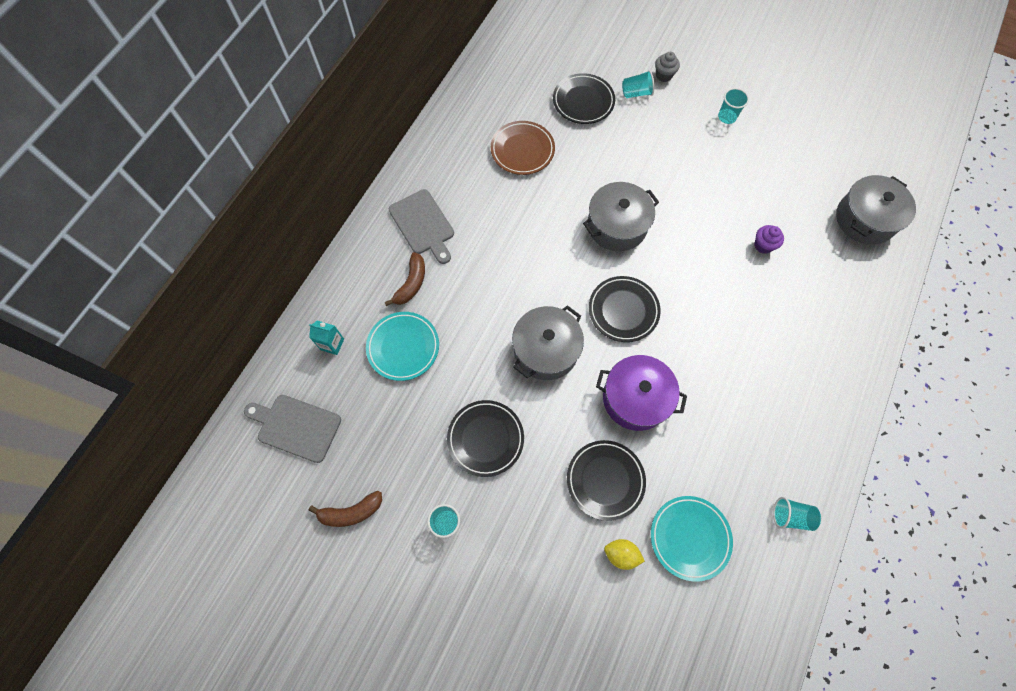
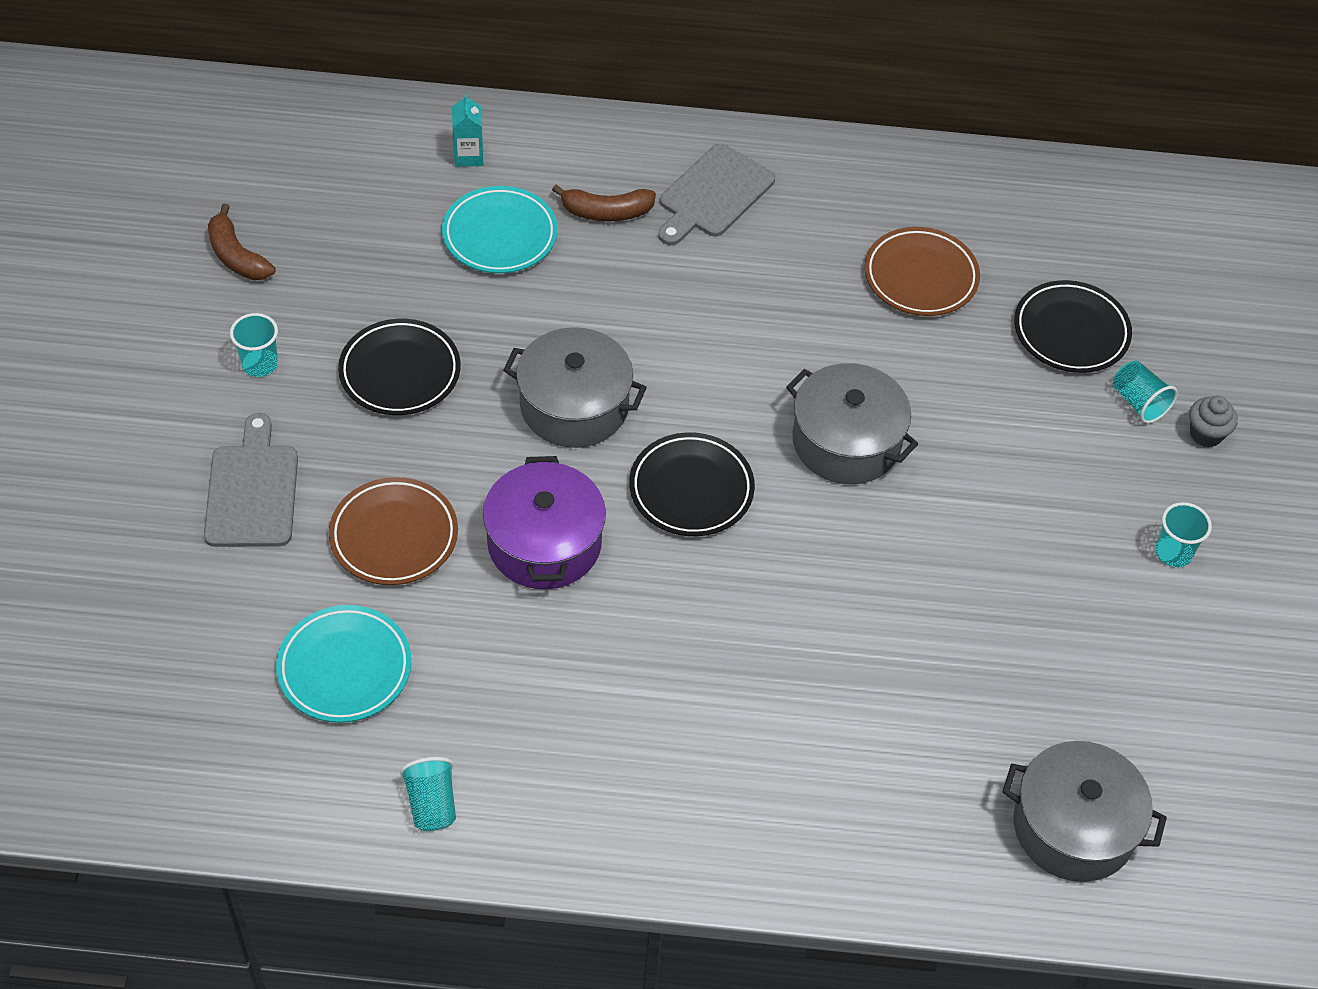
camera: 65 degrees right, 15 degrees down
(296, 427) = (331, 159): grey cutting board -> grey cutting board (252, 490)
(605, 480) = (394, 536): black plate -> brown plate
(621, 554) = (288, 584): yellow lemon -> none
(763, 245) = (923, 667): purple cupcake -> none

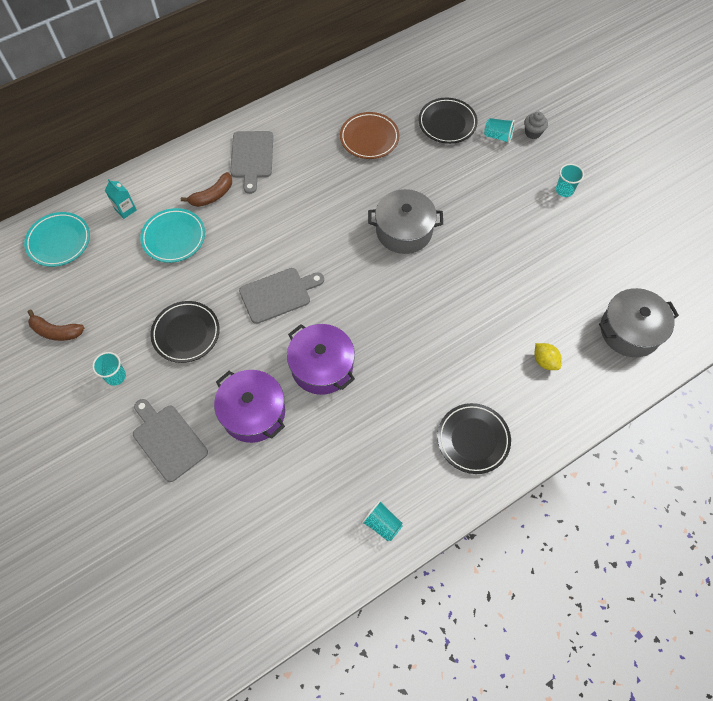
camera: 35 degrees left, 10 degrees up
(344, 668) = (287, 491): turquoise plate -> turquoise plate (59, 241)
(394, 536) = (253, 412): brown plate -> purple pot
(574, 406) = (278, 294): grey pot -> grey cutting board
(691, 489) = (361, 297): black plate -> black plate (473, 439)
(887, 770) = (544, 361): none -> yellow lemon

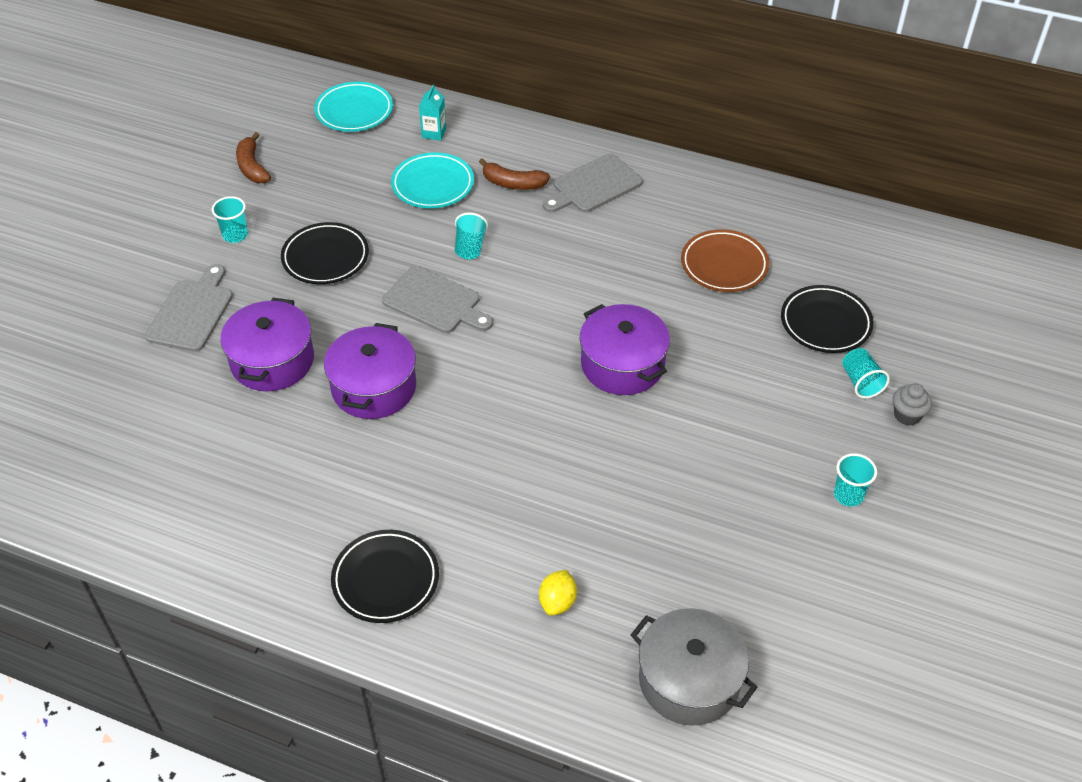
camera: 55 degrees right, 15 degrees down
(382, 523) = (214, 545): turquoise cup -> turquoise cup (470, 247)
(404, 231) = (622, 364): grey pot -> purple pot

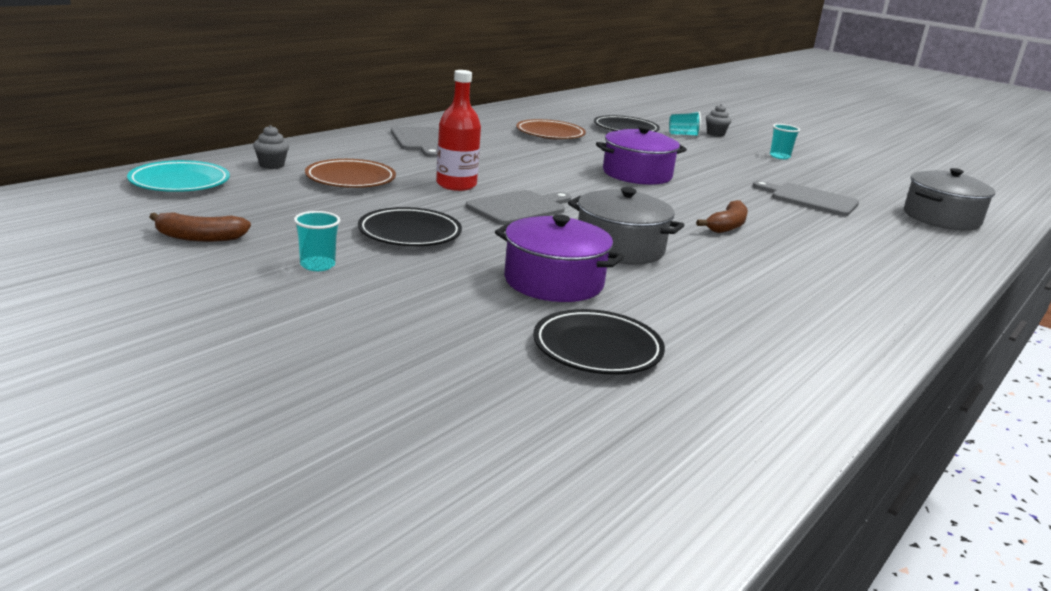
camera: 75 degrees left, 25 degrees down
(192, 312) = (436, 308): grey cutting board -> grey cutting board (810, 199)
(374, 387) = (619, 248): purple pot -> grey pot
(385, 579) = (864, 285): black plate -> black plate (597, 349)
(433, 185) = (350, 179): turquoise plate -> brown plate
(434, 133) = (271, 165): turquoise carton -> grey cupcake
(470, 247) = (456, 185): turquoise cup -> red bottle
(513, 183) = (386, 158): brown banana -> brown banana (727, 226)
(557, 602) = (879, 236): yellow lemon -> none

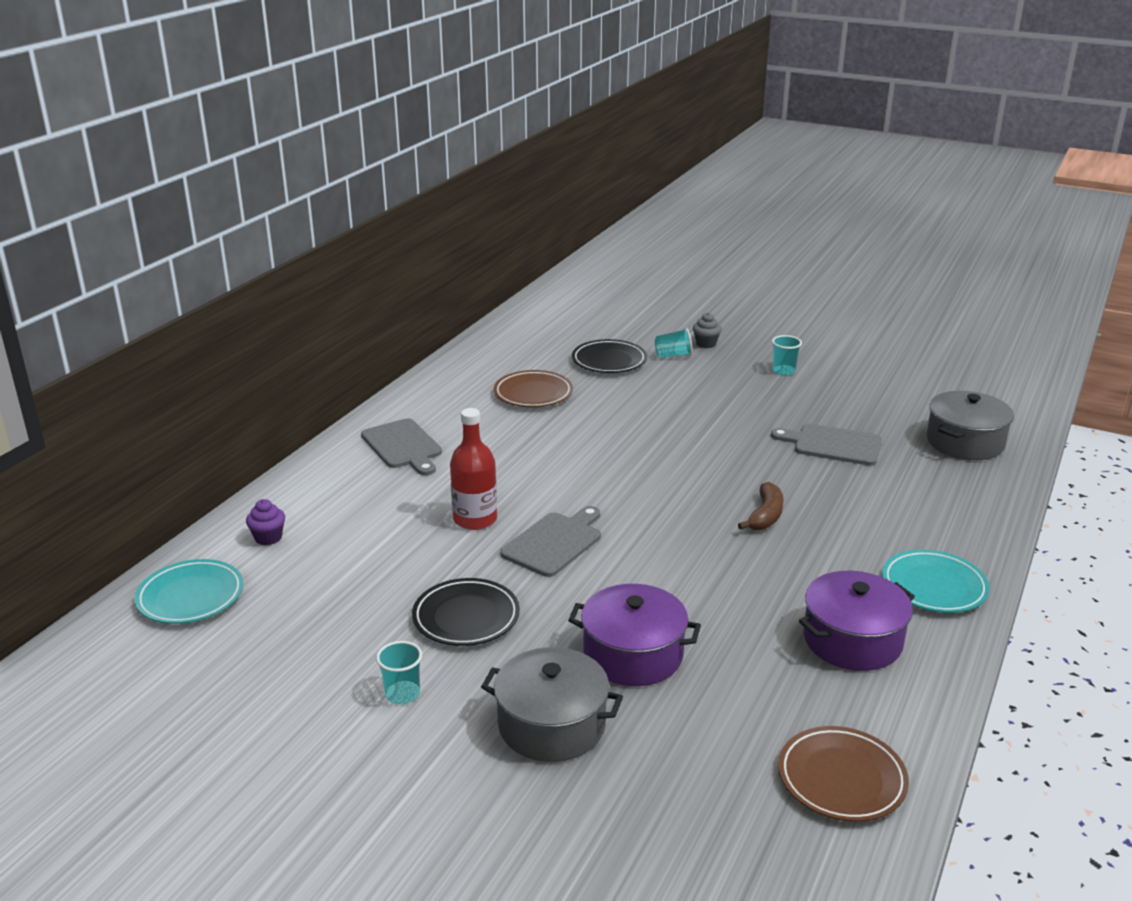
camera: 10 degrees left, 5 degrees up
(199, 237) = (265, 684): brown banana -> none
(271, 165) = (268, 538): grey cupcake -> purple cupcake
(350, 179) = (363, 540): brown plate -> brown plate (841, 779)
(597, 349) = (706, 742): black plate -> none
(619, 248) = (675, 582): grey pot -> grey pot (551, 725)
(637, 174) = (649, 447): purple pot -> purple pot (852, 640)
(882, 294) = (934, 587): none -> turquoise plate

